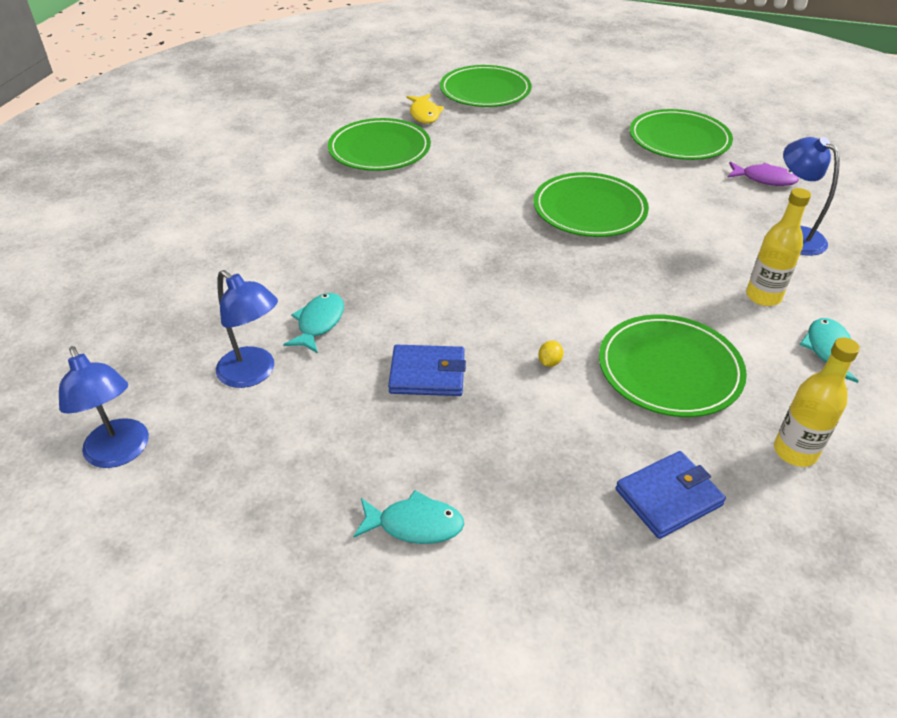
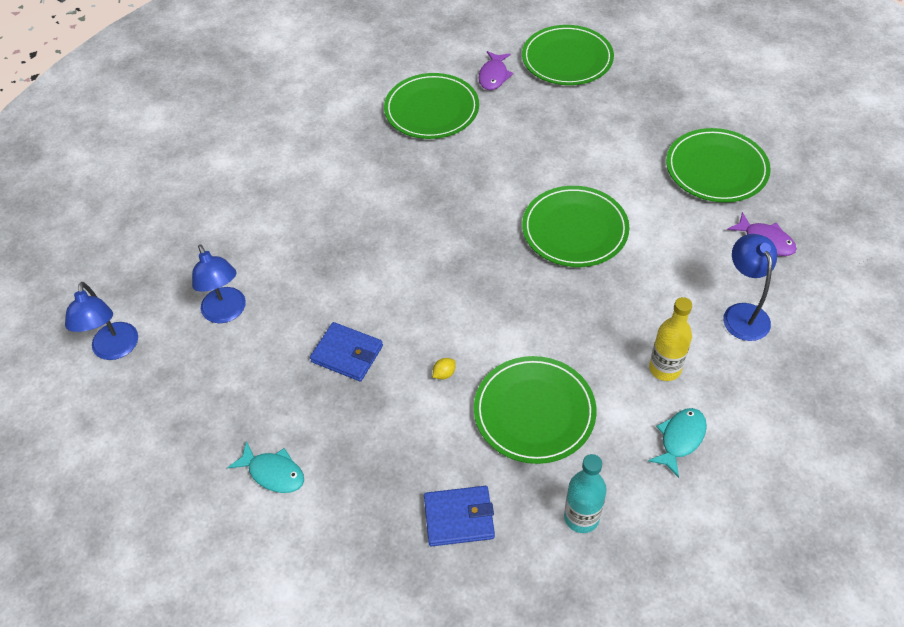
camera: 25 degrees right, 10 degrees up
(319, 323) = (293, 281): turquoise fish -> none
(424, 114) = (493, 76): yellow fish -> purple fish
(795, 452) = (581, 517): yellow bottle -> turquoise bottle

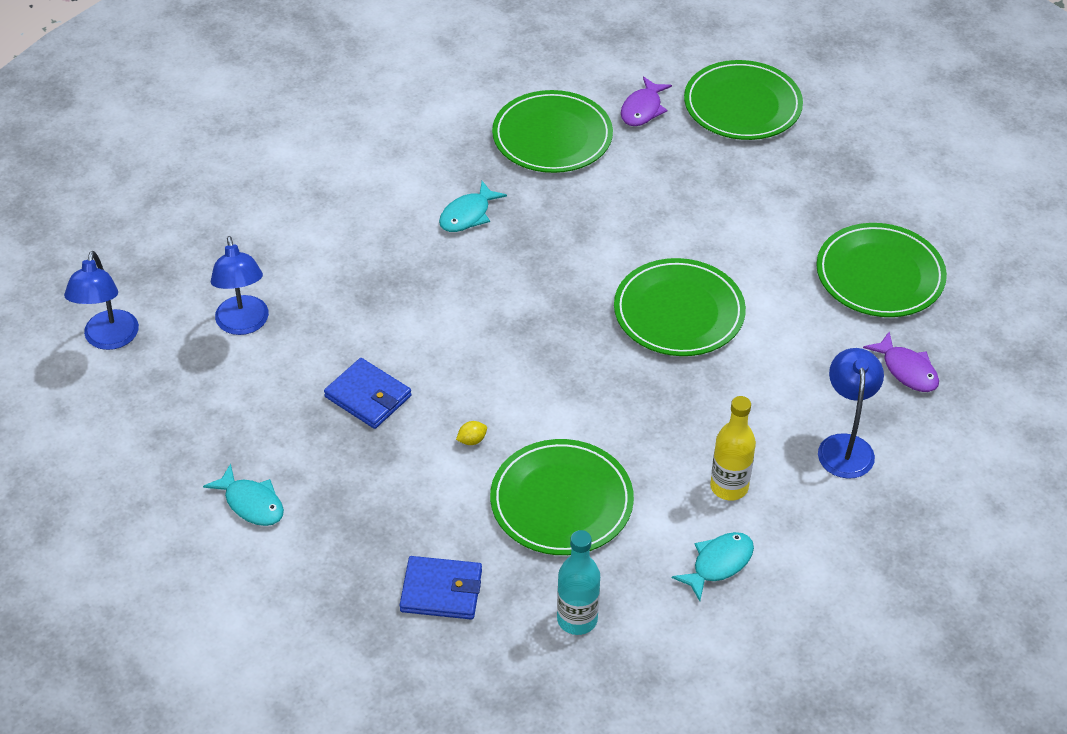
camera: 10 degrees right, 5 degrees down
(384, 184) = (468, 215): none -> turquoise fish

